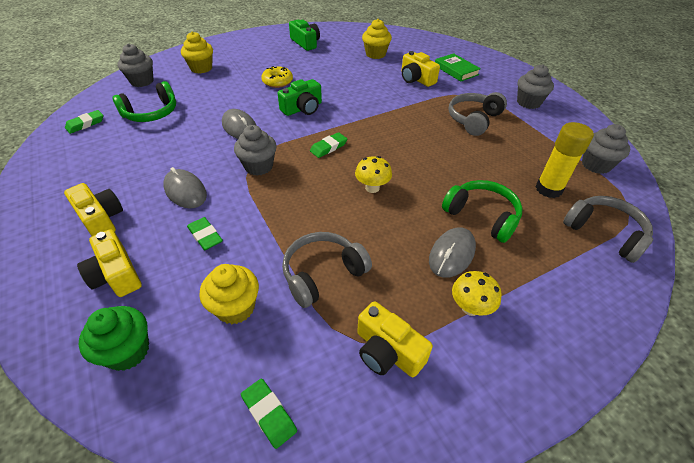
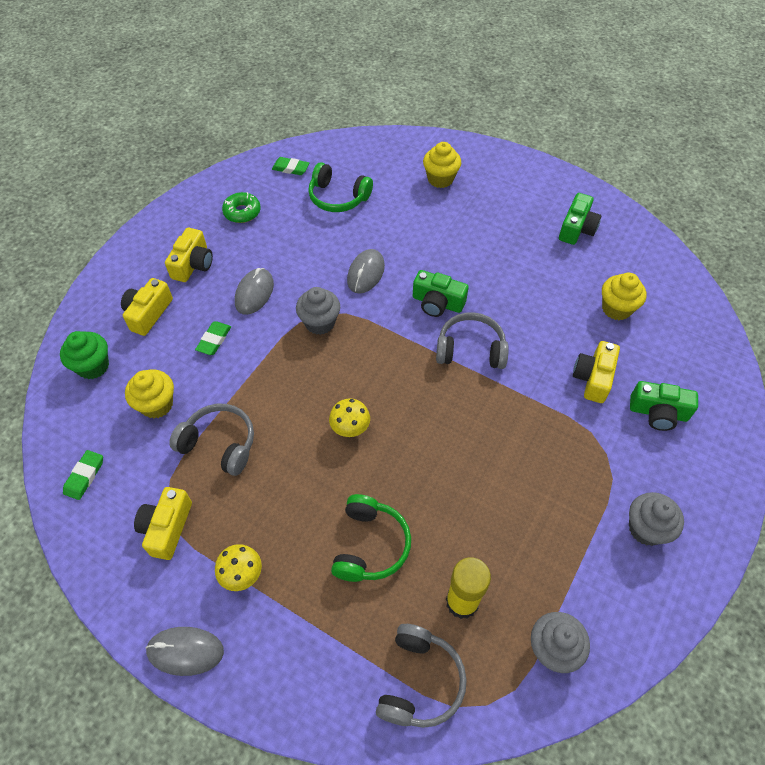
camera: 60 degrees right, 10 degrees up
(88, 166) = (242, 212): none -> green donut
(142, 81) = (380, 155): grey cupcake -> none
(277, 81) = (470, 253): yellow donut -> none
(328, 147) = (387, 360): green eraser -> none
(451, 254) = (298, 536): grey mouse -> grey mouse (185, 651)
(456, 70) = (658, 413): green book -> green camera
(473, 119) = (549, 476): grey headphones -> grey headphones (470, 349)

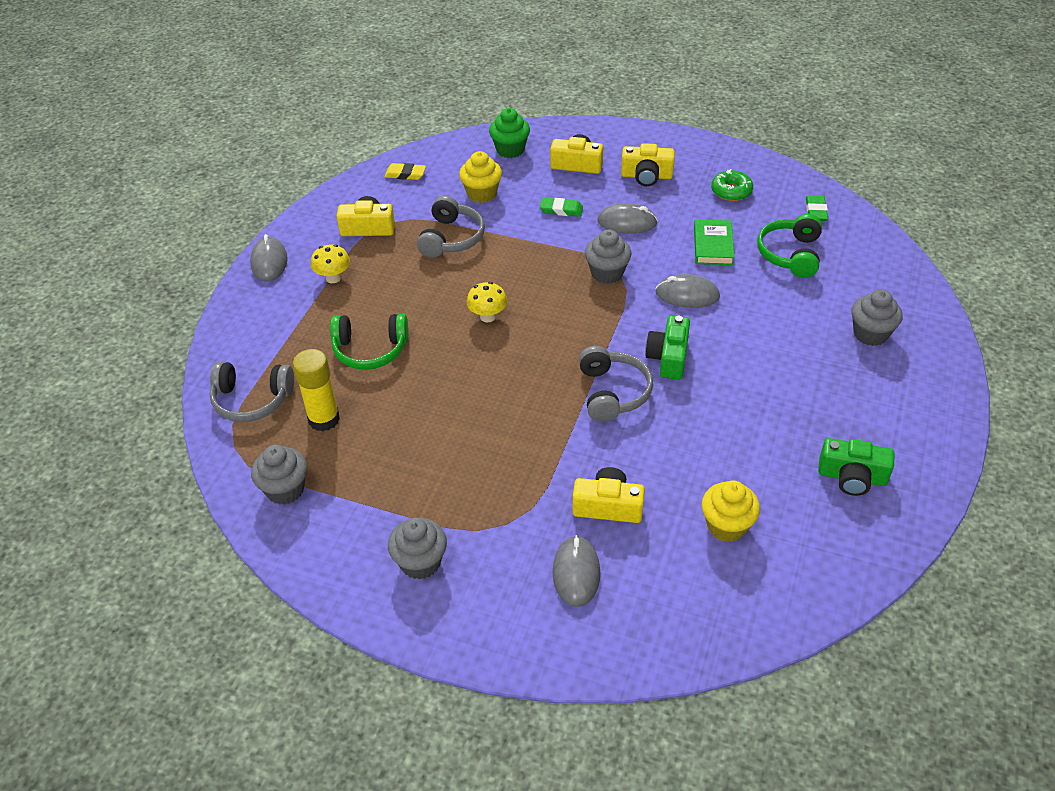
camera: 80 degrees right, 10 degrees down
(84, 476) = (405, 174): green eraser -> yellow eraser
(309, 242) = (713, 246): none -> green book
(440, 179) = (870, 334): yellow cupcake -> grey cupcake
(658, 413) = (576, 573): green camera -> grey mouse

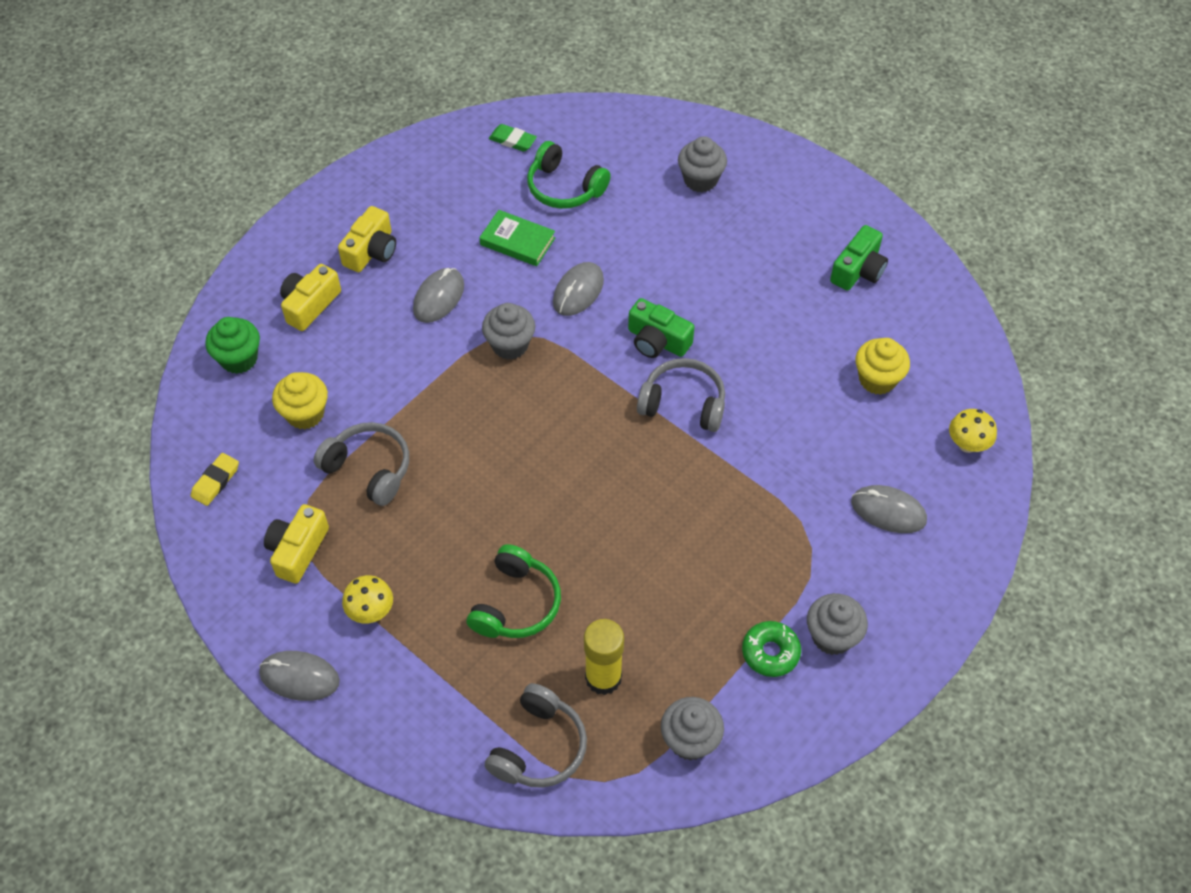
camera: 70 degrees left, 10 degrees up
(487, 316) = (520, 474): yellow mushroom -> yellow mushroom (967, 444)
(561, 210) = (382, 348): green eraser -> none
(608, 506) = (822, 459): yellow camera -> none
(731, 191) = (441, 191): green donut -> green donut (770, 652)

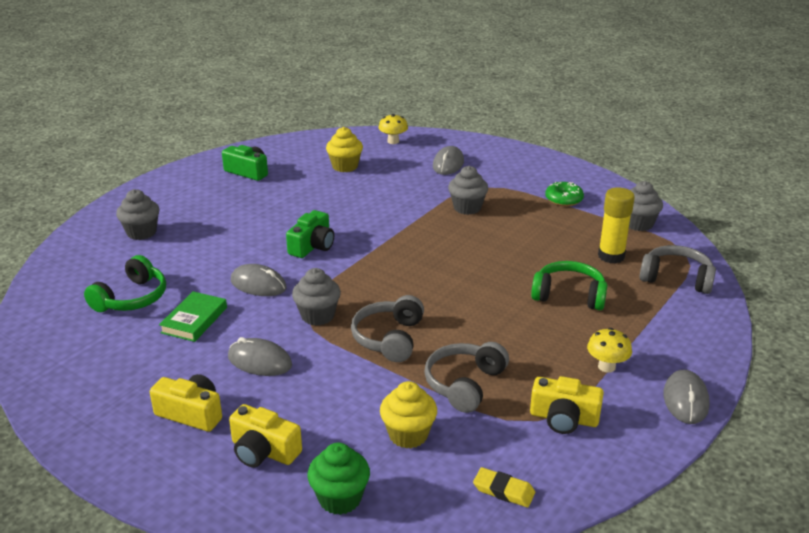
camera: 95 degrees left, 25 degrees down
(512, 140) = (57, 332): green eraser -> none
(683, 403) = (372, 233): grey headphones -> grey headphones (389, 338)
(832, 636) = (543, 181): grey cupcake -> grey cupcake (467, 208)

